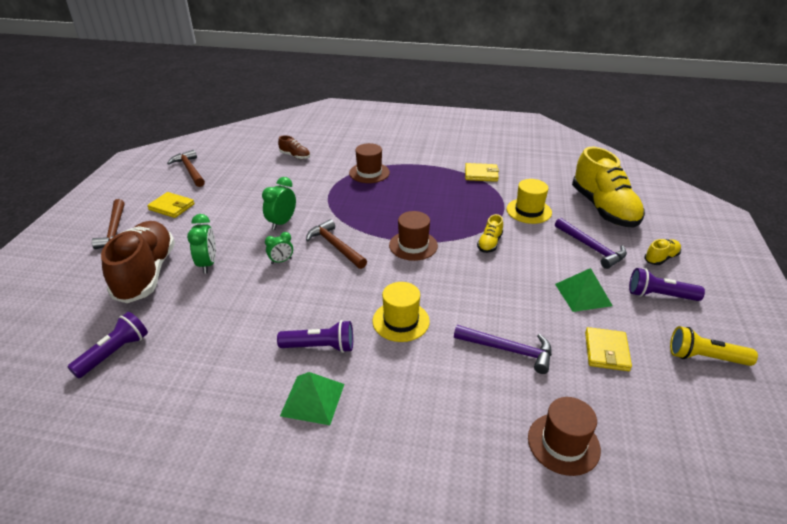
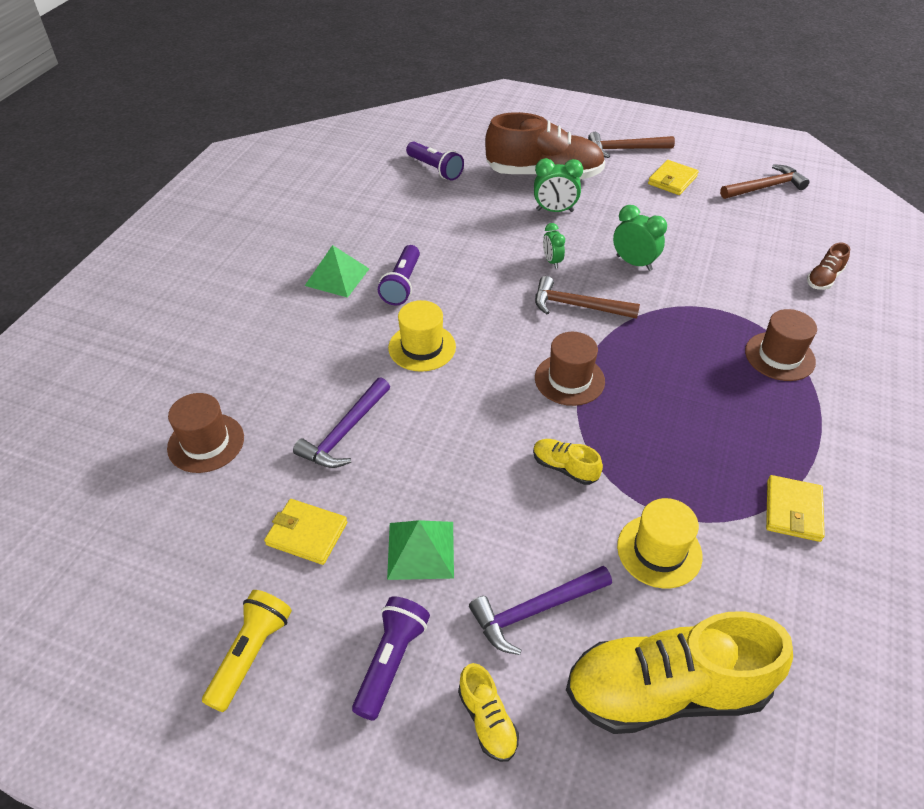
camera: 100 degrees right, 10 degrees up
(335, 246) = (577, 306): brown hammer -> brown hammer turned 135 degrees counterclockwise

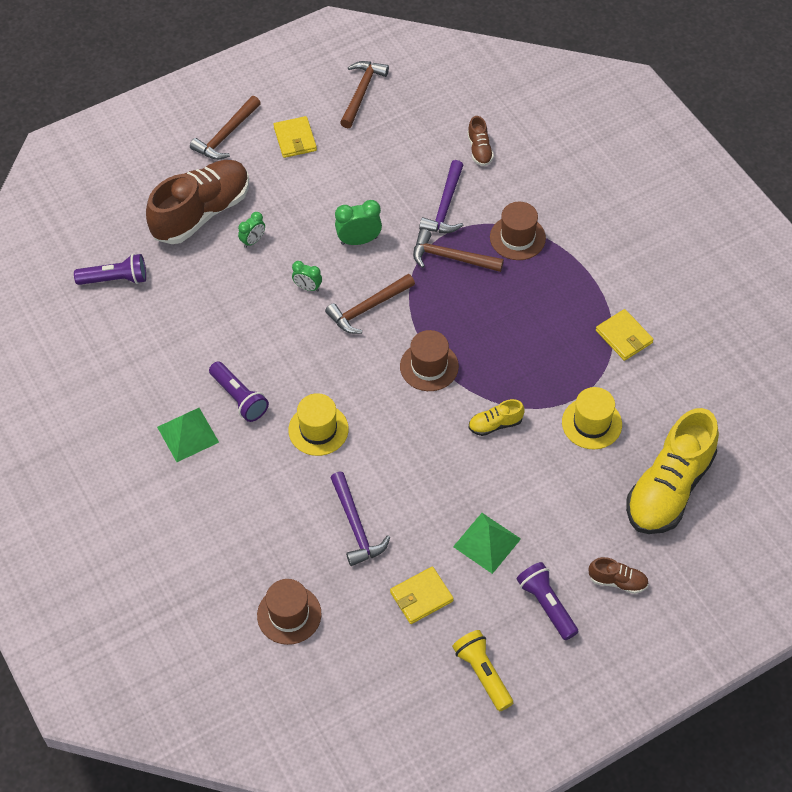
camera: 50 degrees left, 10 degrees up
(487, 720) = (617, 581): yellow shoe -> brown shoe
(534, 611) = (575, 513): purple hammer -> purple hammer (445, 207)
(554, 211) = (253, 241): green clock -> green clock, size x0.64
(696, 325) = (450, 257): none -> brown hammer

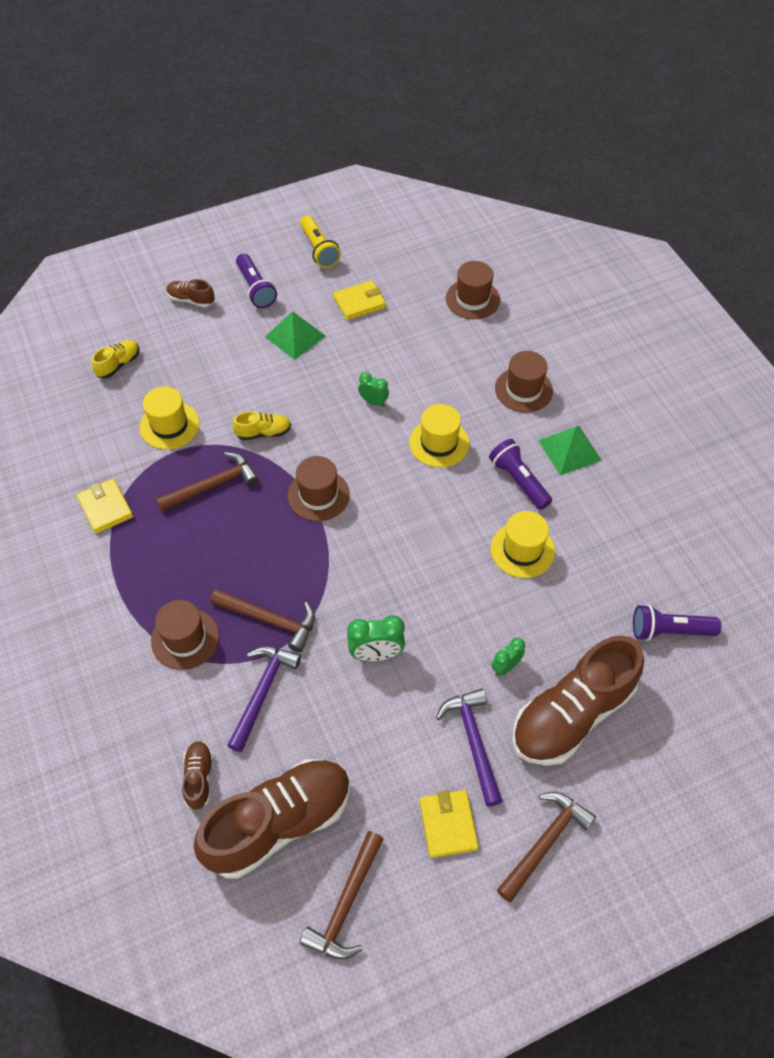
camera: 175 degrees left, 0 degrees up
(232, 498) = (523, 389): none -> brown hat
(237, 333) = (522, 550): none -> yellow hat
(307, 287) = (442, 598): green clock -> green clock (373, 402)
(356, 526) = (410, 358): purple hammer -> purple hammer (473, 741)
(367, 308) = (376, 566): brown hammer -> brown hammer (213, 485)
(415, 130) = (279, 823): none -> brown shoe
(669, 488) = (119, 364): yellow shoe -> yellow shoe, size x0.43

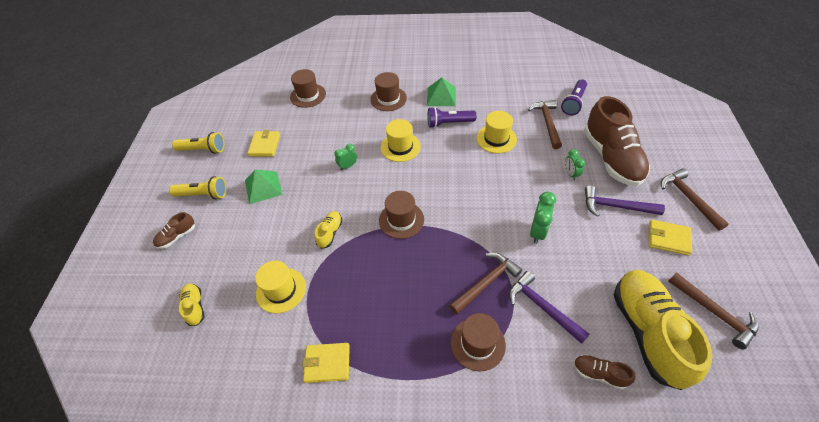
camera: 60 degrees left, 5 degrees down
(213, 485) = (354, 279): brown hammer -> brown hammer (547, 123)
(256, 289) = (203, 195): purple flashlight -> yellow flashlight
(279, 823) = (647, 332): brown shoe -> yellow shoe

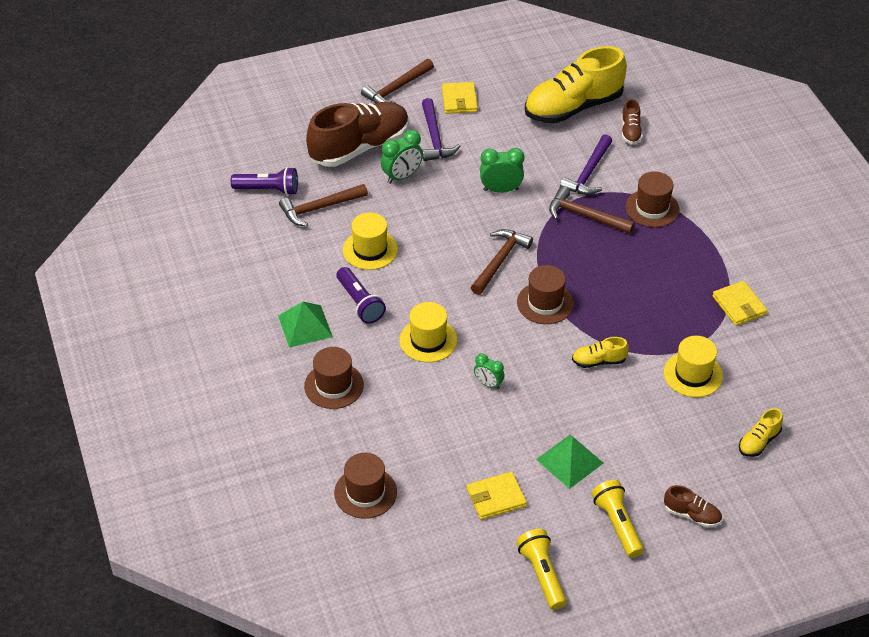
camera: 115 degrees left, 5 degrees down
(570, 174) = (402, 176): green clock -> green clock, size x1.56
(715, 313) = (530, 71): brown hammer -> brown hammer (500, 260)

